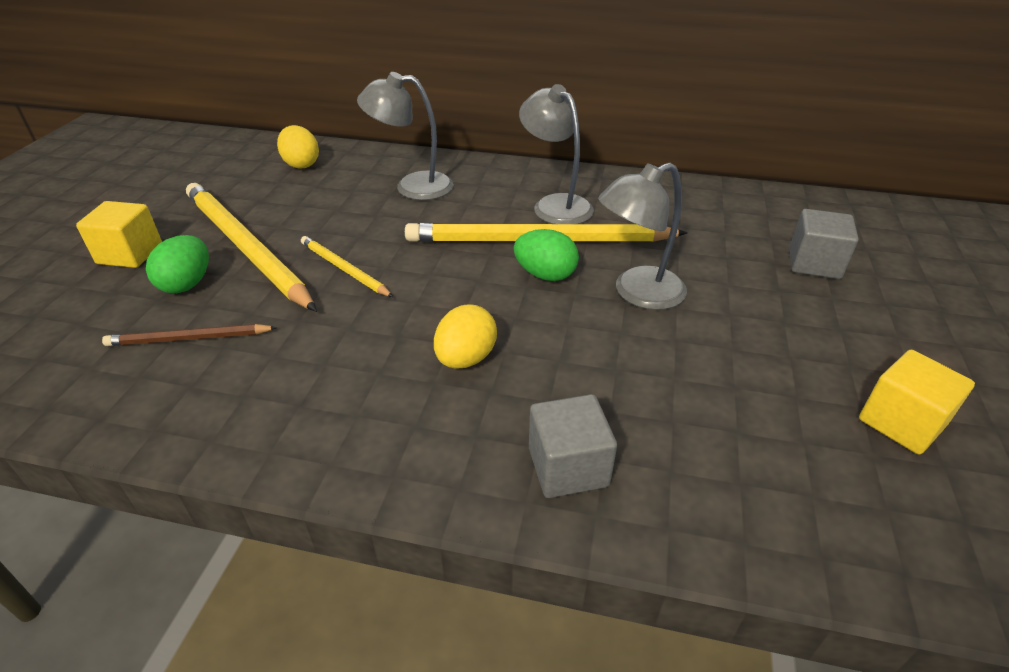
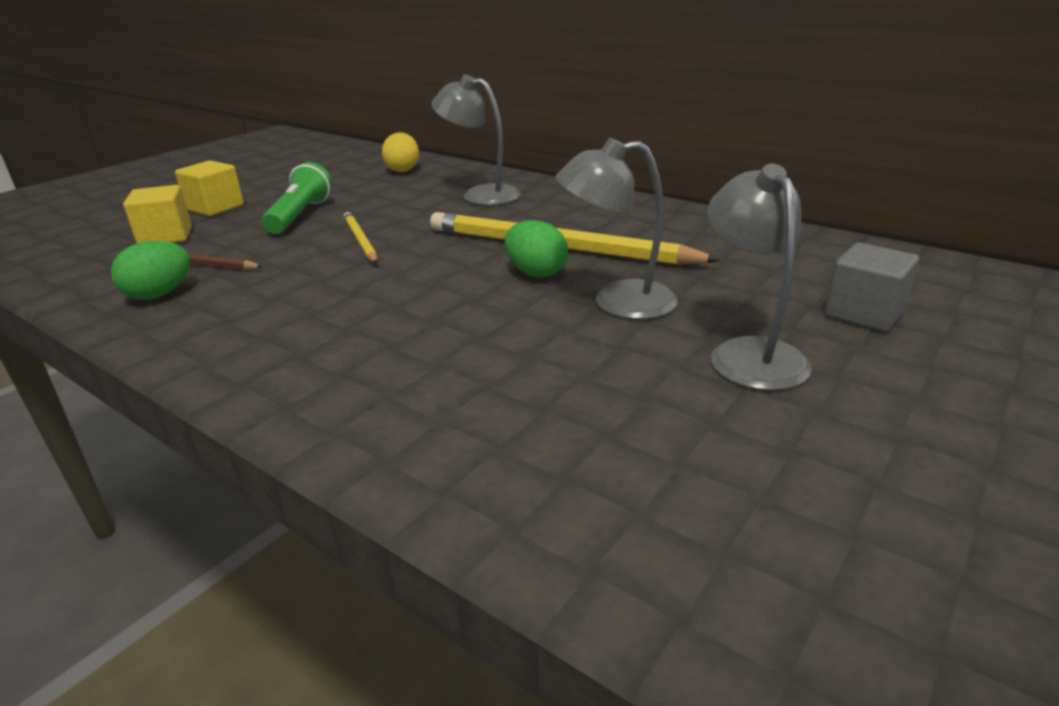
camera: 25 degrees right, 10 degrees down
(187, 284) = (233, 231): green egg -> green egg (160, 294)
(245, 247) = (300, 215): yellow pencil -> green flashlight
(465, 358) = (394, 318): yellow egg -> none
(555, 205) = (603, 224): grey lamp -> grey lamp (749, 353)
(568, 467) = (398, 417): grey cube -> none
(901, 422) = (832, 478): yellow cube -> yellow cube (166, 236)

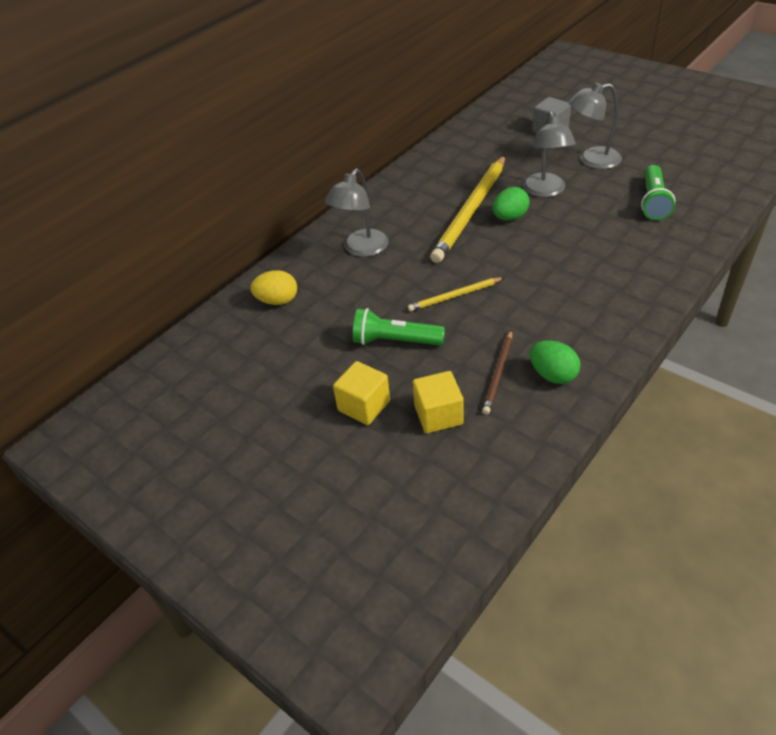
camera: 85 degrees left, 15 degrees up
(577, 418) = (653, 201): none -> green flashlight

